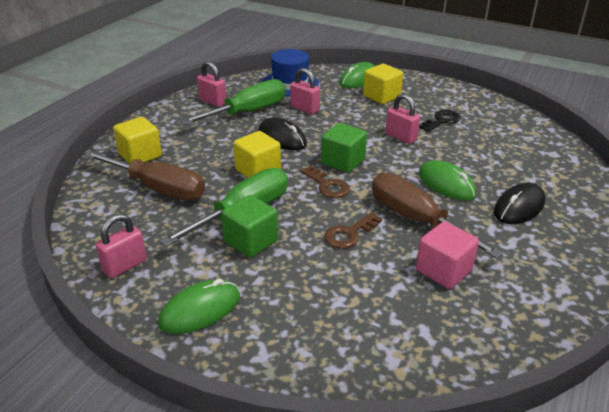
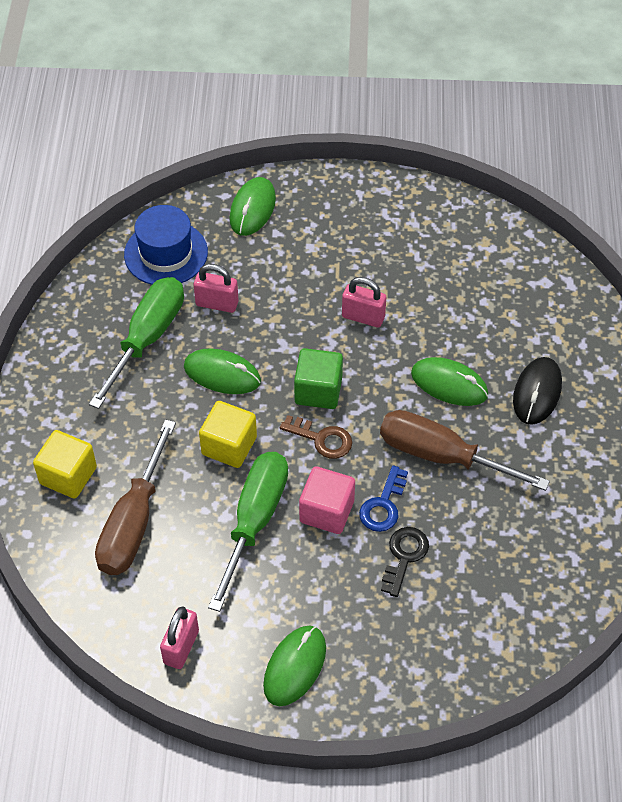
camera: 25 degrees left, 20 degrees up
(158, 189) = (133, 523): brown screwdriver -> brown screwdriver turned 105 degrees clockwise
(212, 101) = (86, 333): pink padlock -> none
(251, 241) = (288, 559): green cube -> none
(282, 138) = (222, 374): black mouse -> green mouse
(349, 234) = (383, 505): brown key -> blue key
(381, 96) = (301, 239): yellow cube -> none
(442, 121) = (397, 264): black key -> black key (404, 556)
(443, 270) = (497, 517): pink cube -> pink cube (327, 511)

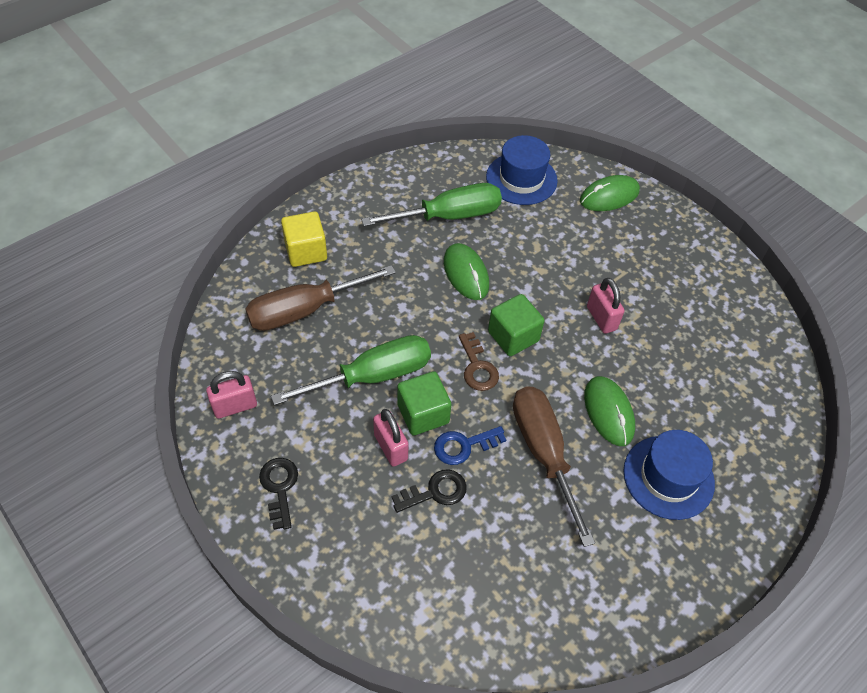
camera: 45 degrees right, 0 degrees up
(217, 303) = (515, 231): pink padlock -> pink padlock (390, 447)
(229, 446) = (415, 318): yellow cube -> none
(295, 667) = (279, 488): green mouse -> black key
(327, 511) = (423, 413): pink cube -> green cube
(537, 392) = (668, 477): black mouse -> blue hat

